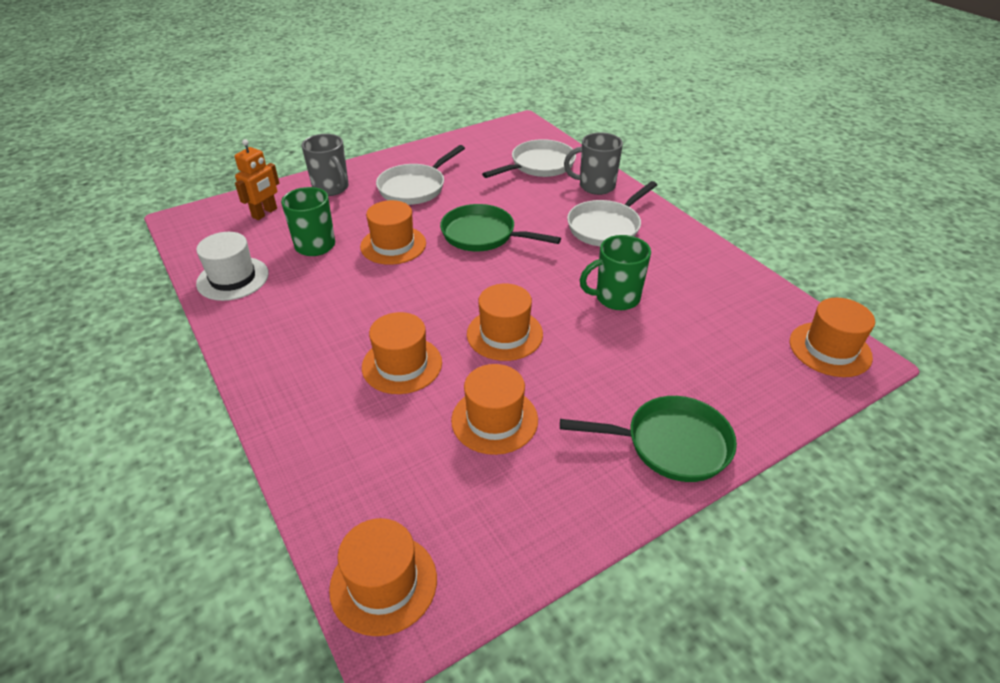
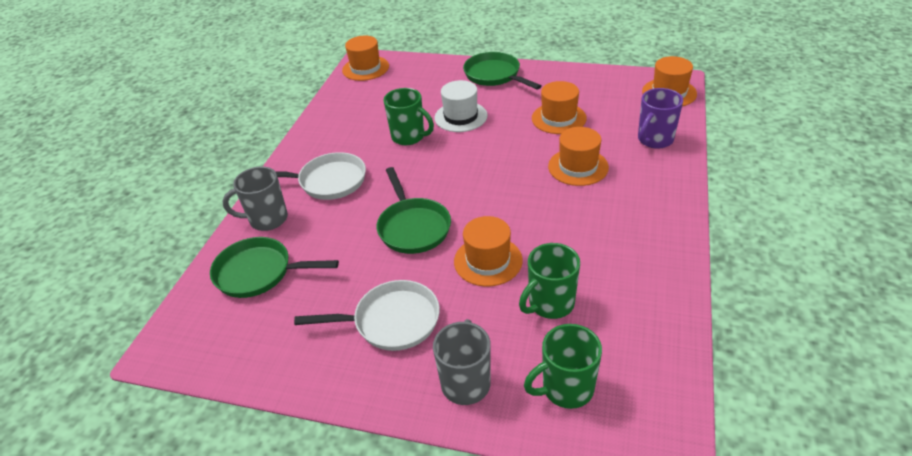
camera: 130 degrees left, 0 degrees up
(233, 278) = (651, 308): white hat -> white hat (460, 117)
(265, 213) = (566, 389): orange robot -> green mug
(340, 459) = (654, 140): none -> purple mug
(504, 334) = (499, 152): orange hat -> none
(539, 165) = (259, 272): white pan -> green pan
(595, 186) = (267, 219): grey mug -> grey mug turned 120 degrees clockwise

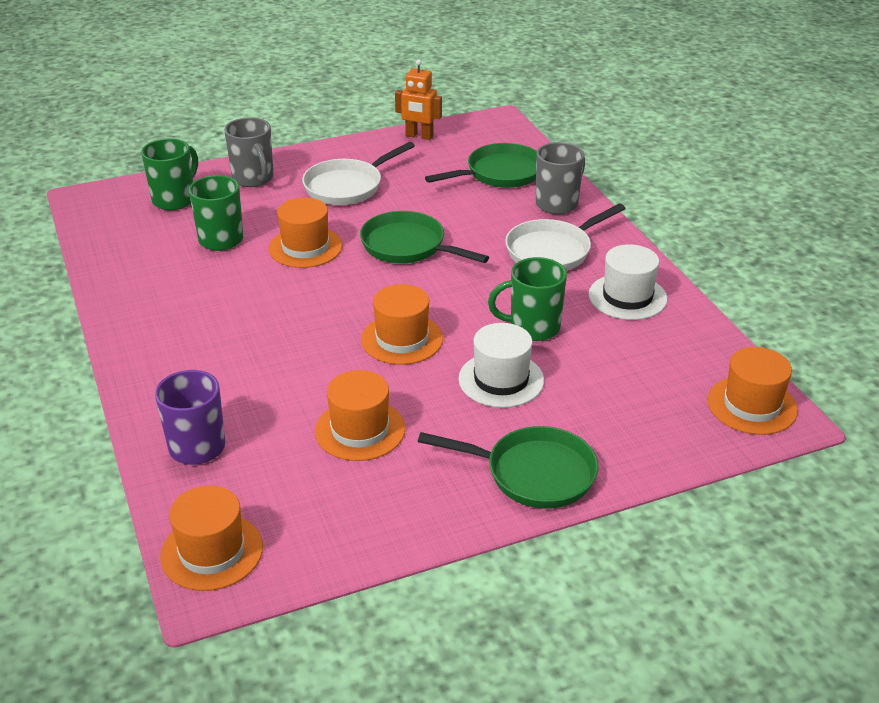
camera: 140 degrees right, 5 degrees down
(252, 367) = (419, 136): none -> orange robot
(335, 134) = (627, 297): none -> white hat
(578, 167) = (281, 368): orange hat -> orange hat (402, 339)

